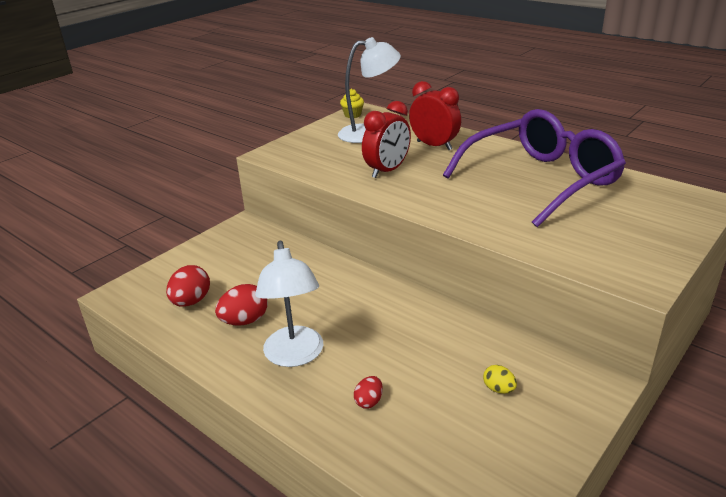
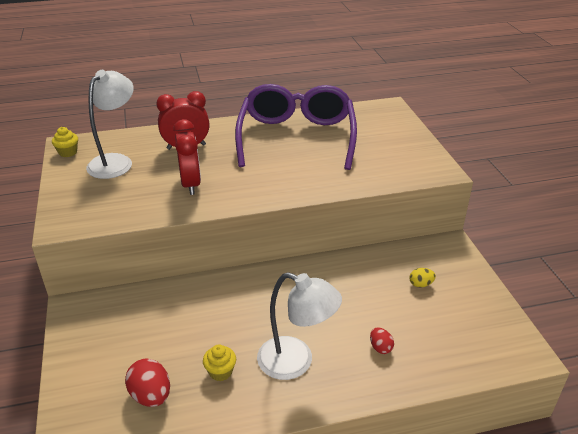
camera: 55 degrees left, 5 degrees up
(244, 321) = (220, 372): red egg -> yellow cupcake

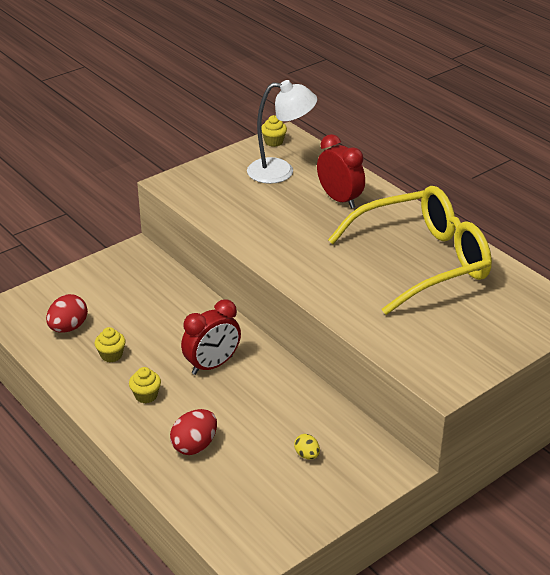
camera: 65 degrees right, 0 degrees up
(191, 184) = (278, 225): red clock -> red clock (212, 365)
(296, 137) = (423, 261): purple glasses -> yellow glasses
(296, 362) = (146, 395): white lamp -> yellow cupcake
(380, 347) = (194, 446): red egg -> red egg, size x1.74

